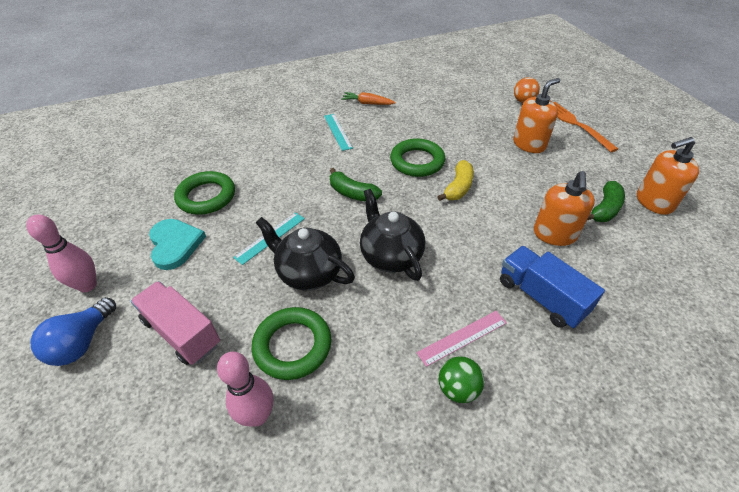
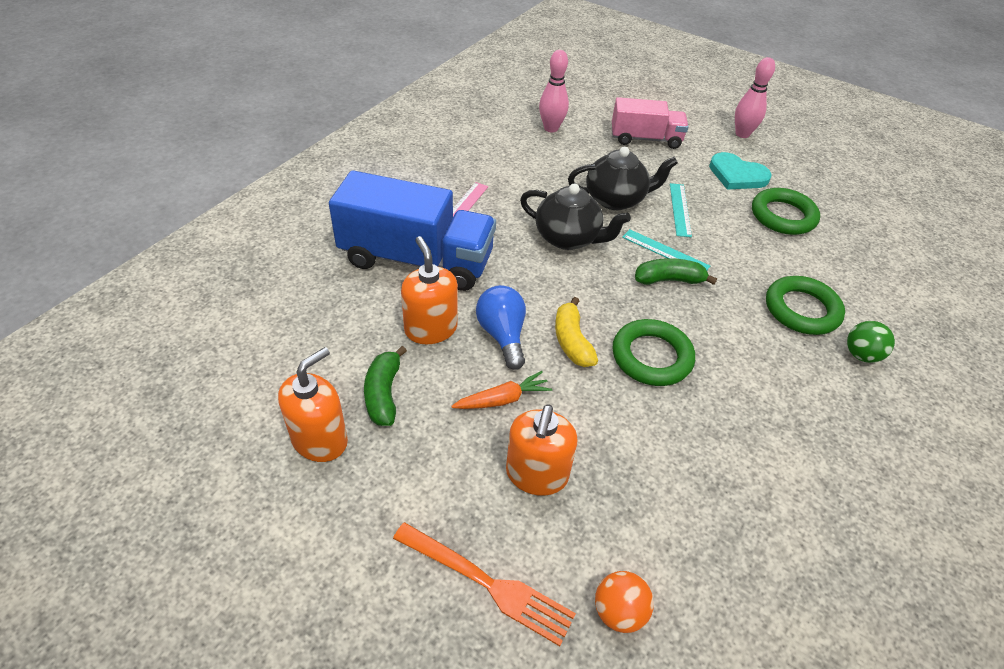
camera: 140 degrees right, 0 degrees up
(82, 342) = (690, 115): blue light bulb -> blue light bulb (502, 335)
(292, 346) = (571, 159): green ring -> green ring (801, 310)
(338, 131) = (795, 356): turquoise ruler -> turquoise ruler (665, 251)
(367, 103) = (836, 438): orange carrot -> orange carrot (503, 399)
(458, 389) = (445, 180): green ball -> green ball (861, 355)
(541, 297) = (416, 260): blue truck -> blue truck, size x1.66

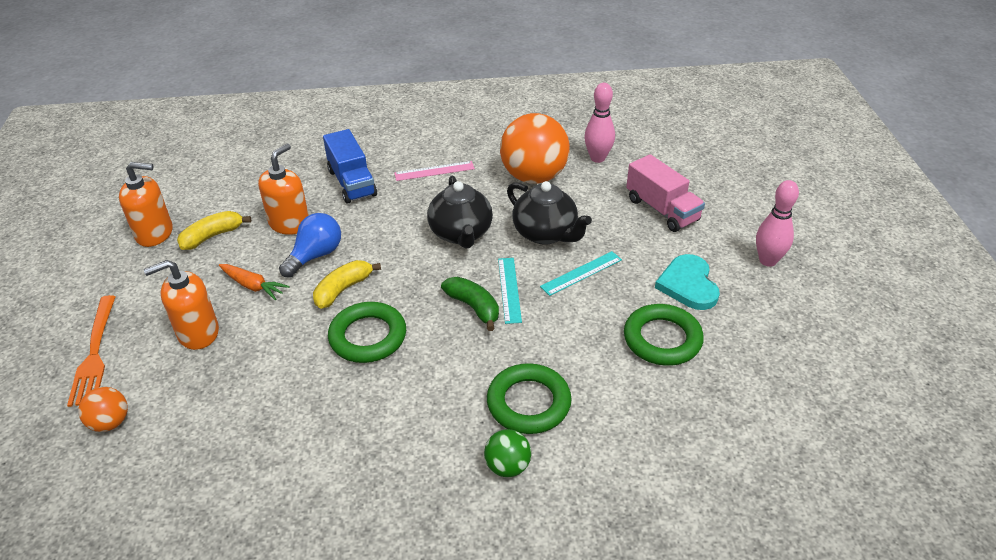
camera: 55 degrees right, 5 degrees down
(383, 394) = (212, 236): green banana -> yellow banana
(416, 260) = (352, 183): blue truck -> blue truck, size x0.60
(537, 166) = (534, 177): none -> orange ball

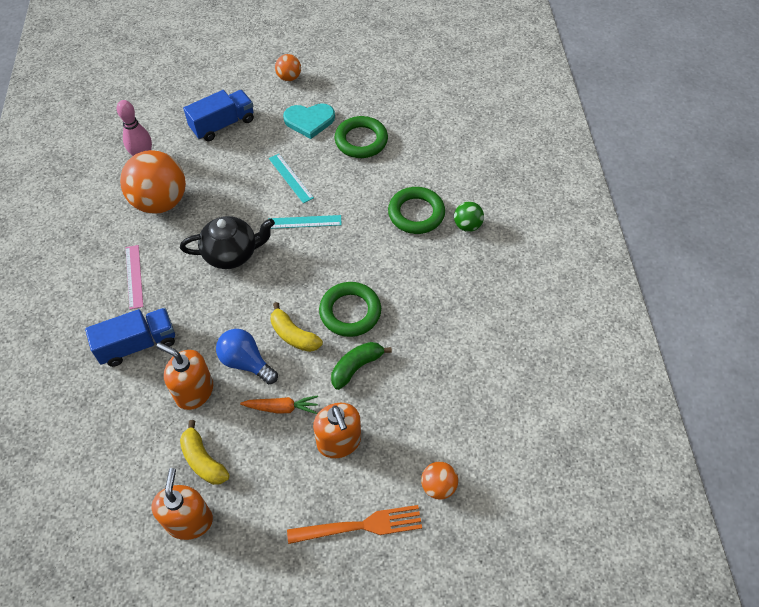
camera: 90 degrees left, 15 degrees up
(253, 286) = (282, 408): orange carrot -> orange carrot turned 60 degrees clockwise
(473, 307) = (322, 244): green banana -> green banana (356, 367)
(546, 233) = (240, 197): black teapot -> none
(662, 210) = (223, 125): pink truck -> blue truck
(768, 260) = (289, 77): pink bowling pin -> orange ball

